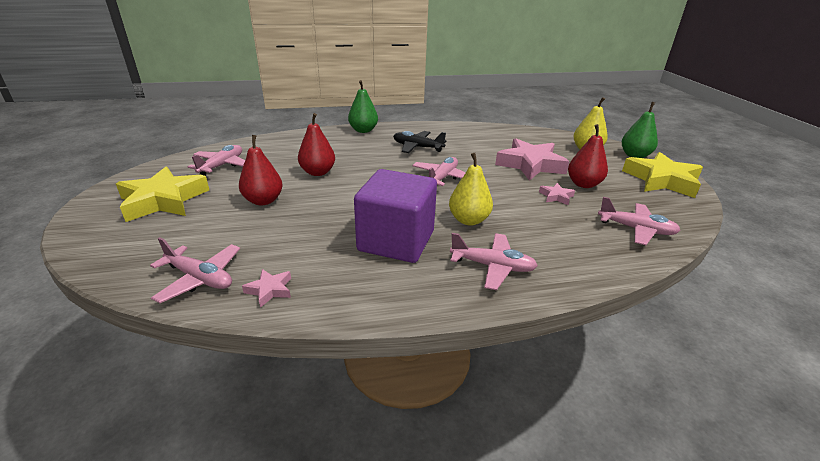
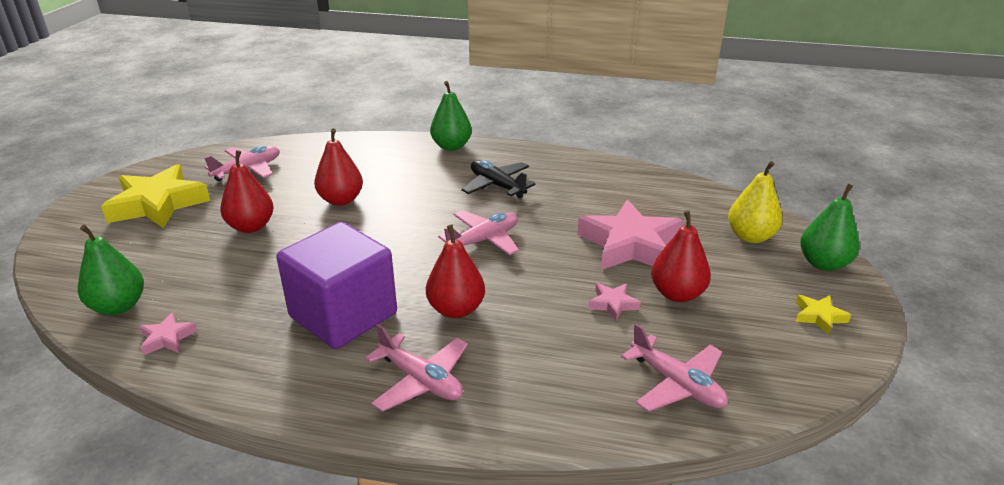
camera: 25 degrees right, 0 degrees up
(200, 278) = (119, 306): pink plane -> green pear
(468, 220) = (456, 309): yellow pear -> red pear
(661, 180) = (819, 316): yellow star -> yellow star, size x0.44

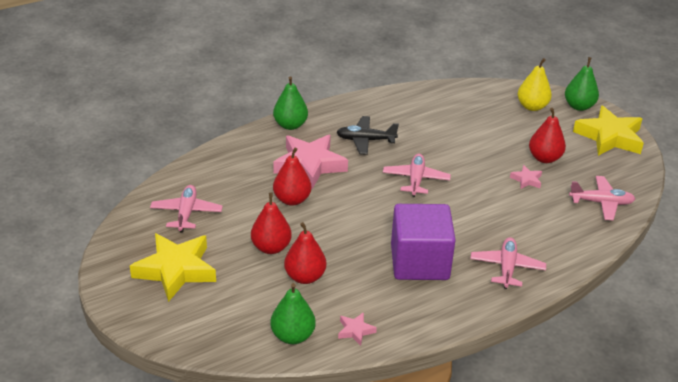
camera: 45 degrees left, 5 degrees up
(421, 380) = (507, 268): pink plane -> pink plane turned 75 degrees counterclockwise
(456, 309) = (466, 225): red pear -> red pear (305, 277)
(630, 245) = (488, 142): pink star -> pink star (310, 165)
(819, 316) = (609, 137): yellow star -> yellow star, size x2.28

